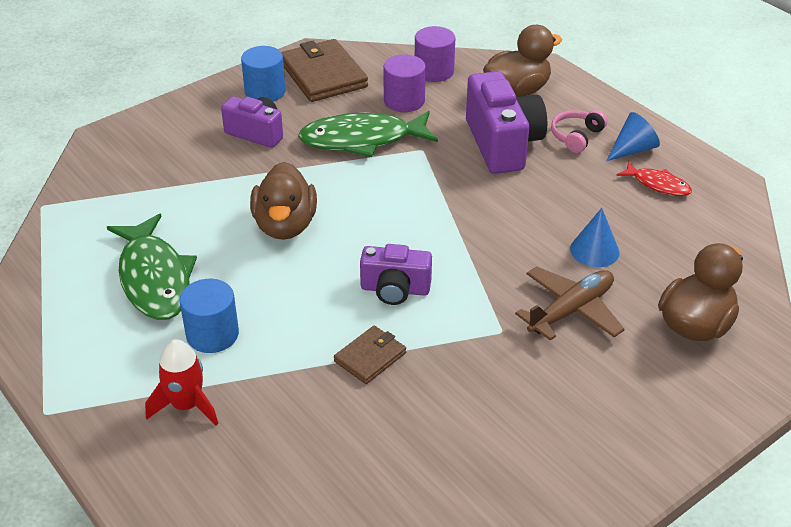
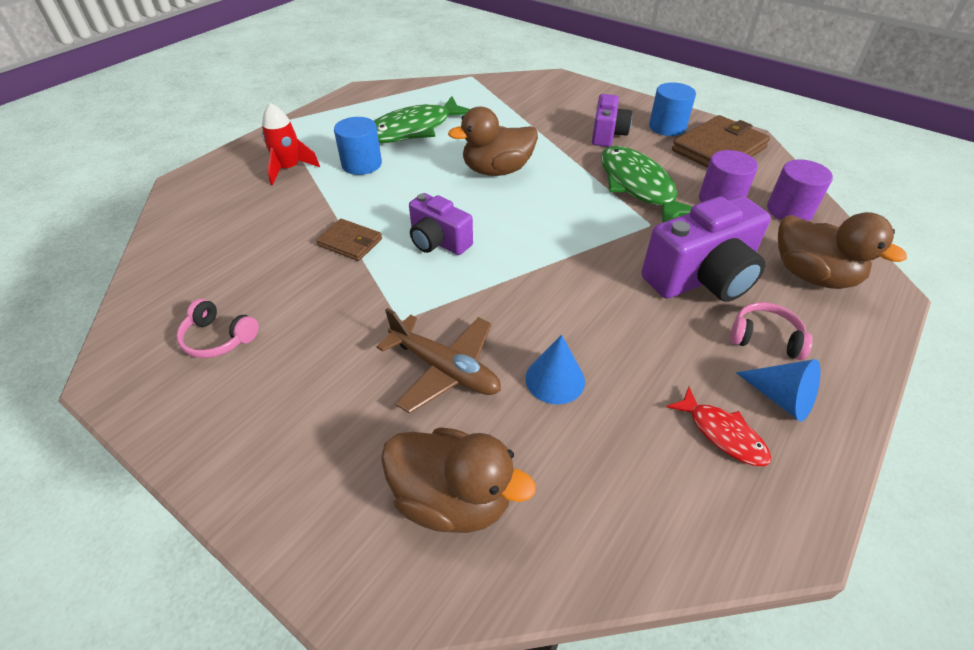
camera: 75 degrees right, 5 degrees up
(395, 289) = (438, 241): purple camera -> purple camera turned 45 degrees counterclockwise
(493, 469) = (218, 338): none -> pink headphones
(658, 184) = (722, 434): red fish -> red fish turned 60 degrees counterclockwise

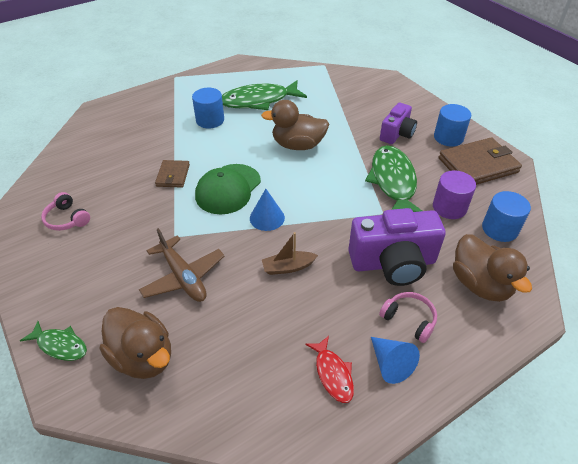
camera: 20 degrees right, 0 degrees up
(289, 169) = (163, 113): red rocket -> none
(309, 526) = (60, 345): none -> green fish
(350, 242) = (173, 175): brown wallet -> brown wallet turned 45 degrees clockwise
(438, 241) = (228, 189): purple camera -> green cap
(555, 379) = (246, 304): blue cone -> blue cone (267, 218)
(579, 317) = (288, 267): none -> brown boat
(789, 210) = (500, 229): purple cylinder -> blue cylinder

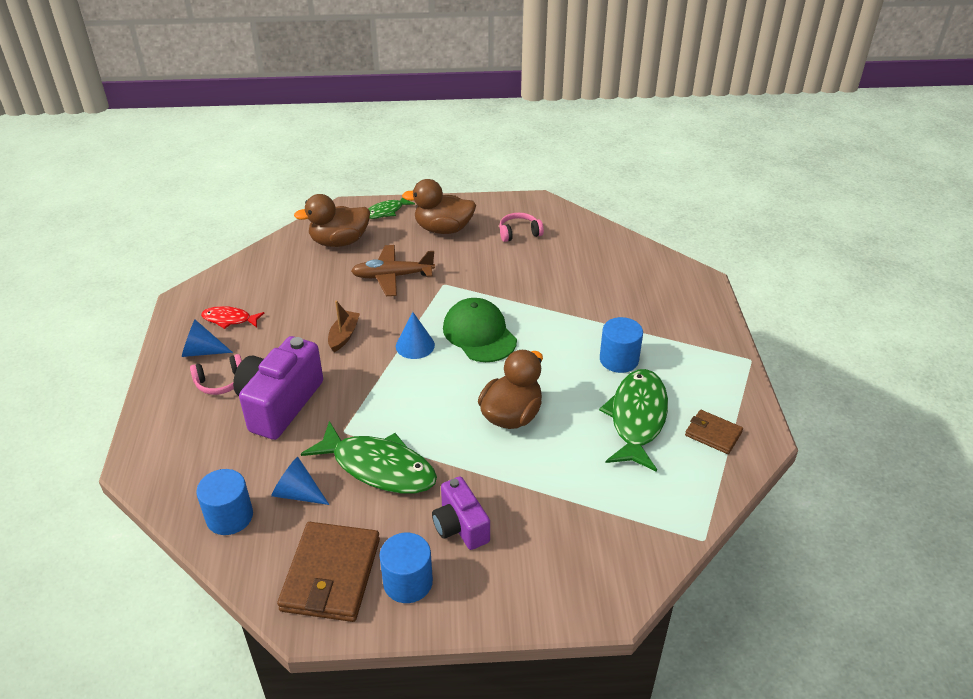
camera: 120 degrees right, 5 degrees down
(173, 175) = (532, 304): brown wallet -> brown wallet (713, 434)
(449, 207) = (297, 493): purple cylinder -> blue cone
(480, 284) = (196, 450): brown duck -> brown duck (443, 229)

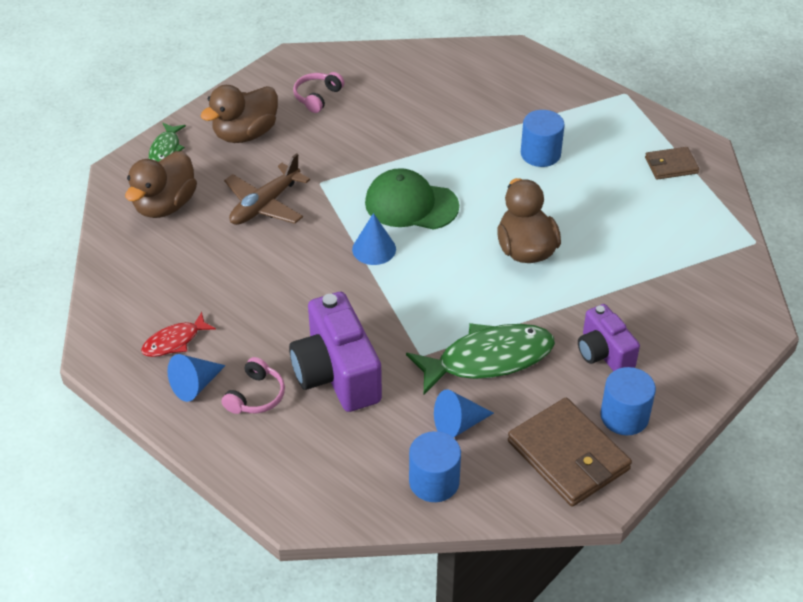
camera: 45 degrees left, 5 degrees up
(344, 336) = (302, 282): brown boat -> none
(460, 526) = (604, 353): purple camera -> purple camera turned 45 degrees clockwise
(637, 418) = (611, 189): green fish -> none

